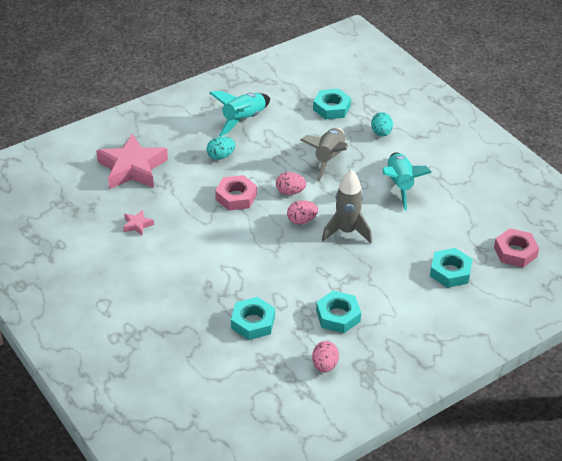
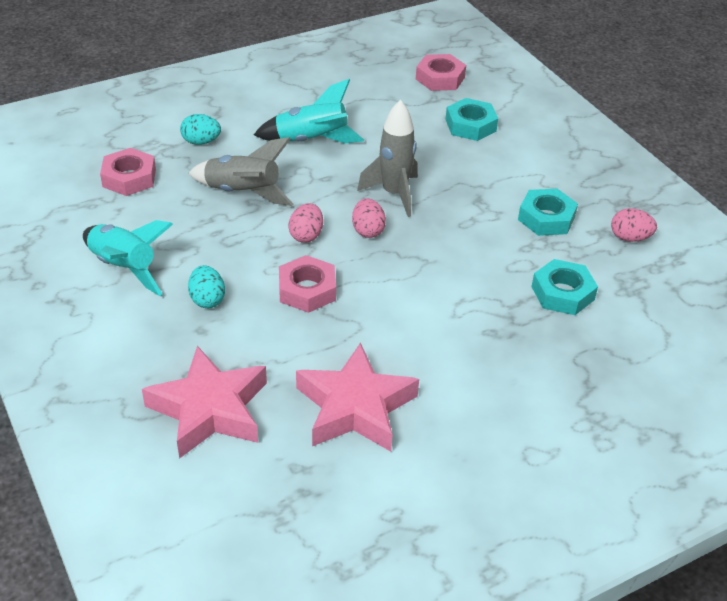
camera: 85 degrees left, 0 degrees up
(137, 225) = (355, 407): pink star -> pink star, size x2.36
(331, 108) = (129, 178): turquoise nut -> pink nut

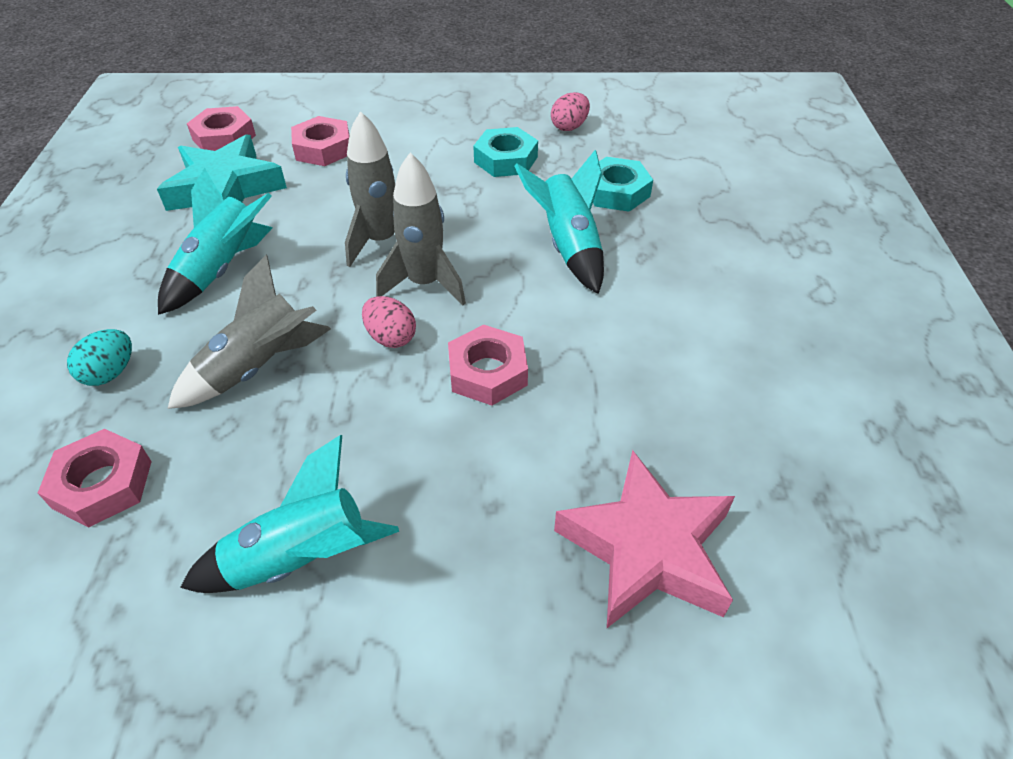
camera: 60 degrees left, 5 degrees up
(207, 299) = (438, 479): turquoise egg -> none
(355, 407) = (704, 401): pink star -> none
(368, 230) = (424, 284): pink egg -> grey rocket
(388, 105) = (225, 188): none -> turquoise star
(467, 287) = (568, 246): none -> turquoise rocket
(470, 125) = (323, 148): turquoise nut -> pink nut

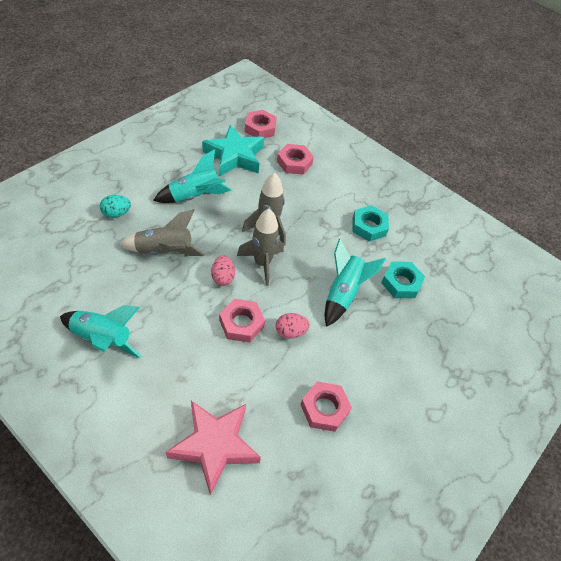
camera: 35 degrees right, 5 degrees up
(102, 484) = (74, 257): pink nut -> pink nut (324, 408)
(569, 127) = (422, 230): pink egg -> pink egg (290, 332)

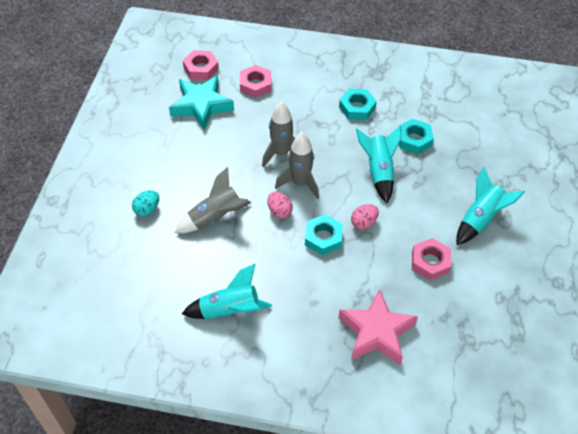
camera: 25 degrees left, 0 degrees up
(195, 196) = (199, 159): turquoise rocket -> turquoise rocket (480, 219)
(241, 323) = (323, 238): pink nut -> turquoise nut

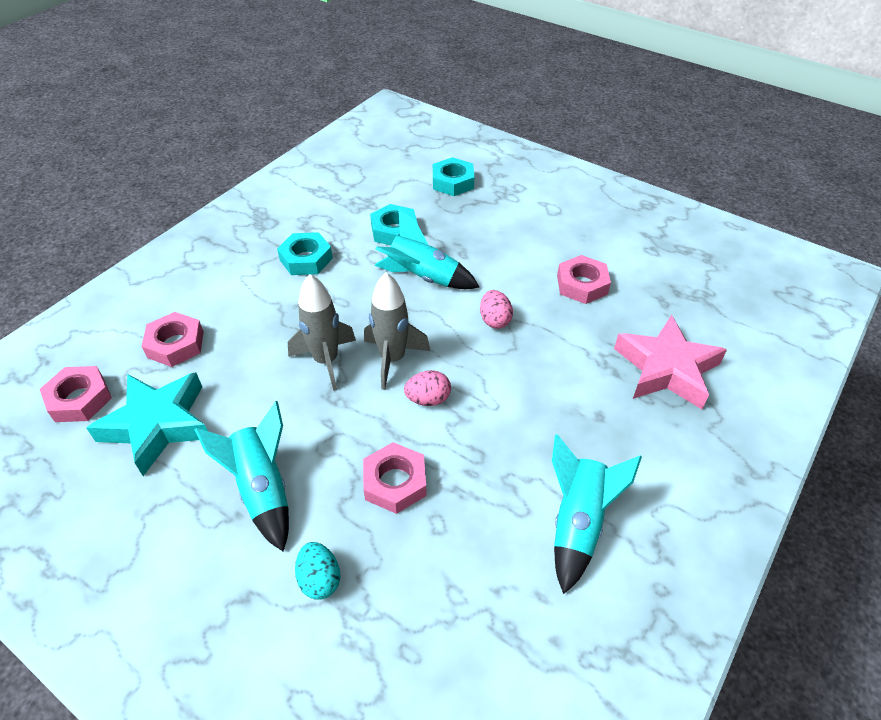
camera: 65 degrees left, 5 degrees down
(215, 218) = (395, 482): grey rocket -> pink nut
(323, 238) = (498, 368): turquoise nut -> turquoise nut (453, 182)
(480, 219) = (541, 224): turquoise rocket -> turquoise rocket (263, 489)

